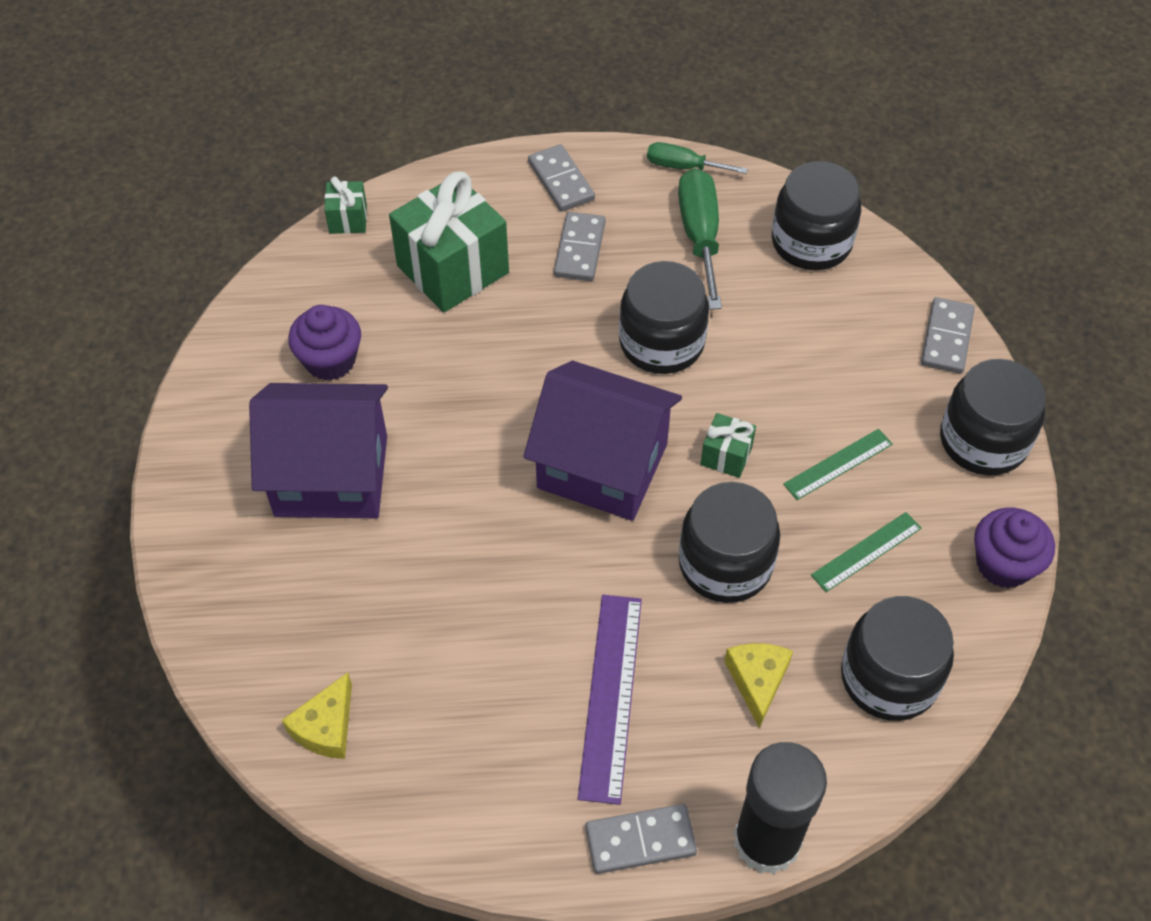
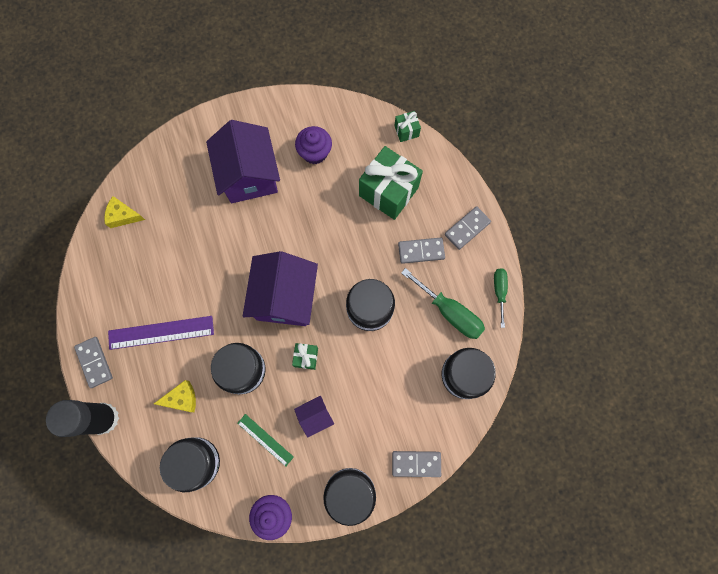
camera: 75 degrees right, 20 degrees up
(700, 236) = (450, 312): green screwdriver -> green screwdriver turned 60 degrees clockwise
(838, 464) = (315, 416): green ruler -> purple house

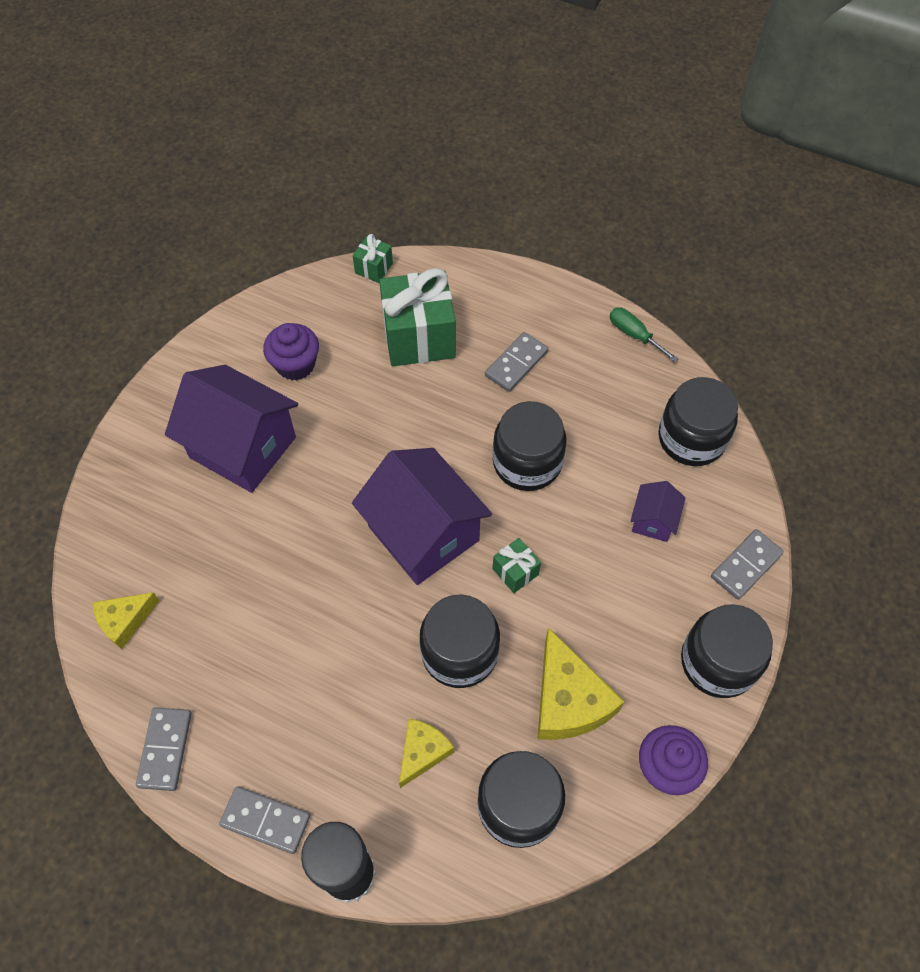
camera: 45 degrees left, 15 degrees down
(161, 332) = (316, 704): purple ruler -> none
(265, 440) = (568, 700): green ruler -> yellow cheese
(315, 416) = (593, 621): purple house -> purple house (653, 520)
(450, 312) = (610, 394): green screwdriver -> none
(467, 228) = (537, 306): grey domino -> grey domino (165, 749)

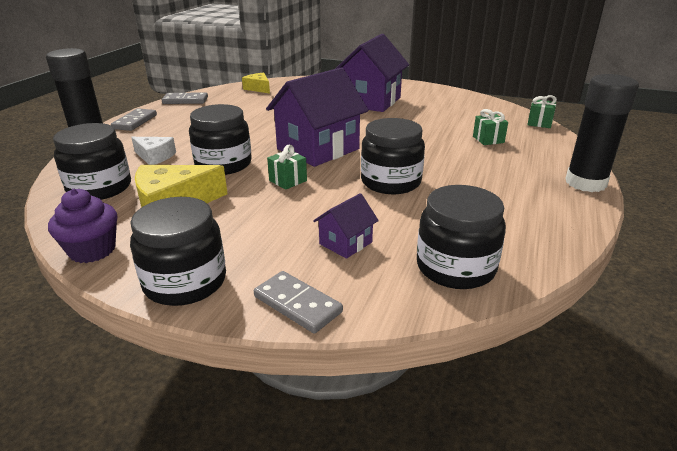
camera: 85 degrees right, 30 degrees down
(295, 365) = (438, 108): purple cupcake -> none
(419, 337) = (488, 139): green gift -> green gift, size x0.46
(422, 752) = (155, 156): yellow cheese -> white cheese
(516, 364) = (489, 174): grey domino -> none
(543, 288) = (585, 183): none -> black glue stick
(634, 335) = (571, 231): green screwdriver -> none
(653, 520) = (345, 243): purple house -> purple house turned 60 degrees counterclockwise

